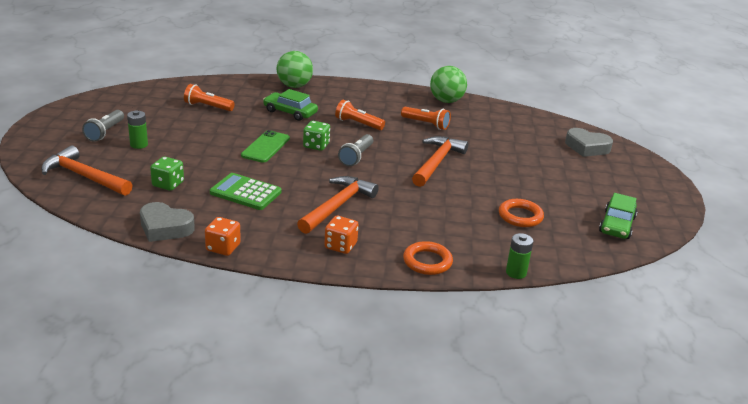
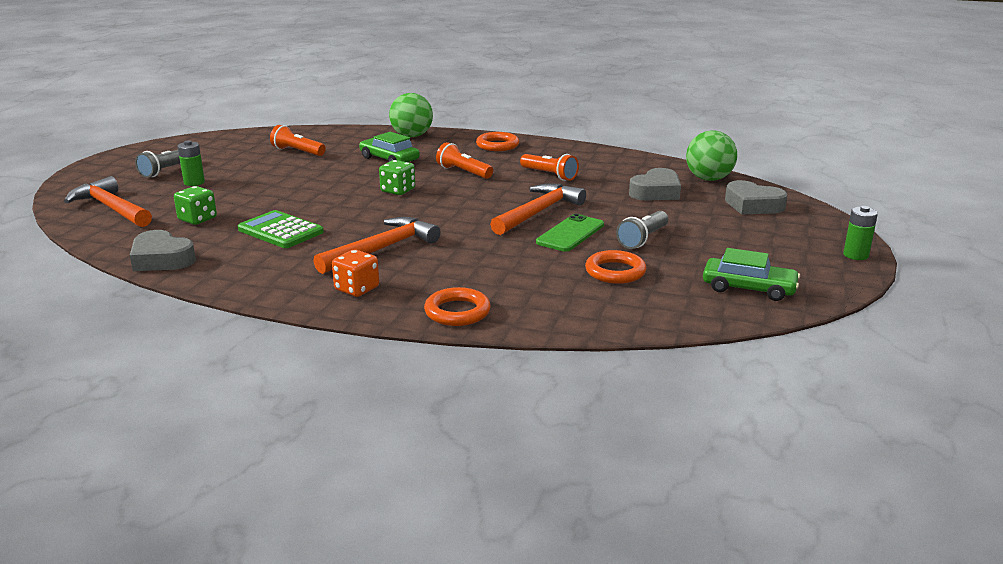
camera: 15 degrees right, 5 degrees down
(223, 247) = (213, 282): orange dice -> none
(266, 147) = (336, 190): green phone -> green phone (570, 234)
(356, 157) = (439, 203): grey flashlight -> grey flashlight (643, 239)
(369, 94) = (497, 145): none -> orange ring
(446, 101) = (590, 154): green ball -> green ball (709, 179)
(513, 138) = (656, 192): none -> grey heart
(516, 273) = (571, 331): green battery -> green battery (855, 255)
(617, 225) = (748, 288): green car -> green car turned 105 degrees counterclockwise

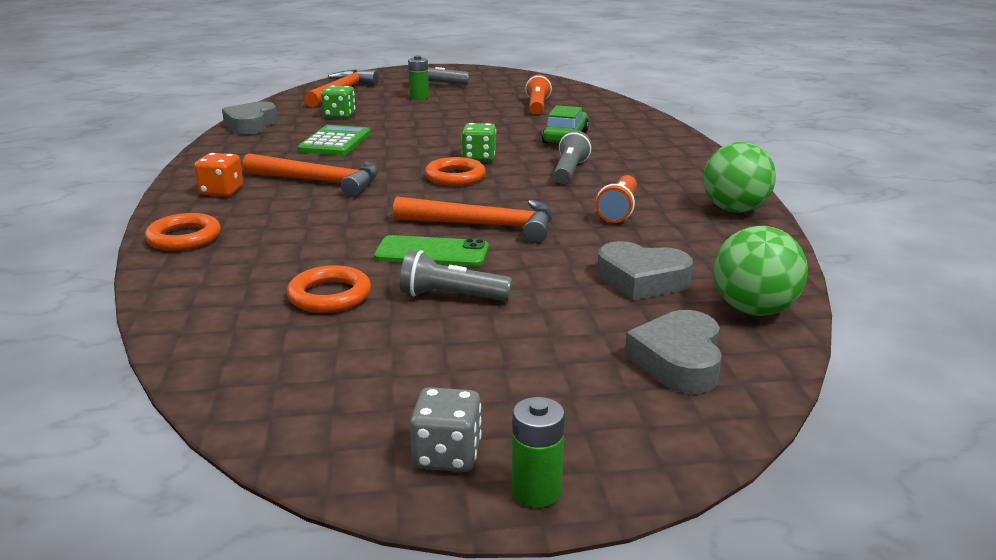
camera: 65 degrees right, 0 degrees up
(412, 136) = (651, 131): green ball -> green ball (734, 210)
(463, 172) = (569, 171): orange flashlight -> grey flashlight
(497, 145) = (685, 168): orange ring -> orange ring (455, 177)
(748, 288) = (325, 395): green car -> none
(820, 268) = (447, 455): none -> grey dice

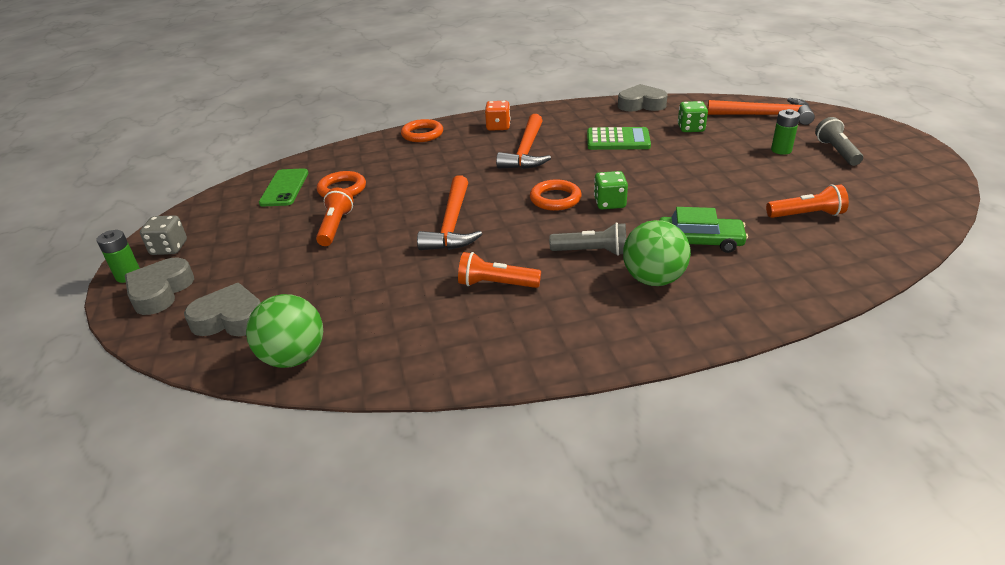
camera: 85 degrees right, 10 degrees up
(432, 253) = (402, 211): green phone -> green phone (284, 188)
(451, 296) = (335, 227): grey flashlight -> orange flashlight
(641, 280) = (353, 301): grey heart -> grey heart (160, 292)
(734, 210) = (511, 356): green ball -> green ball (653, 279)

